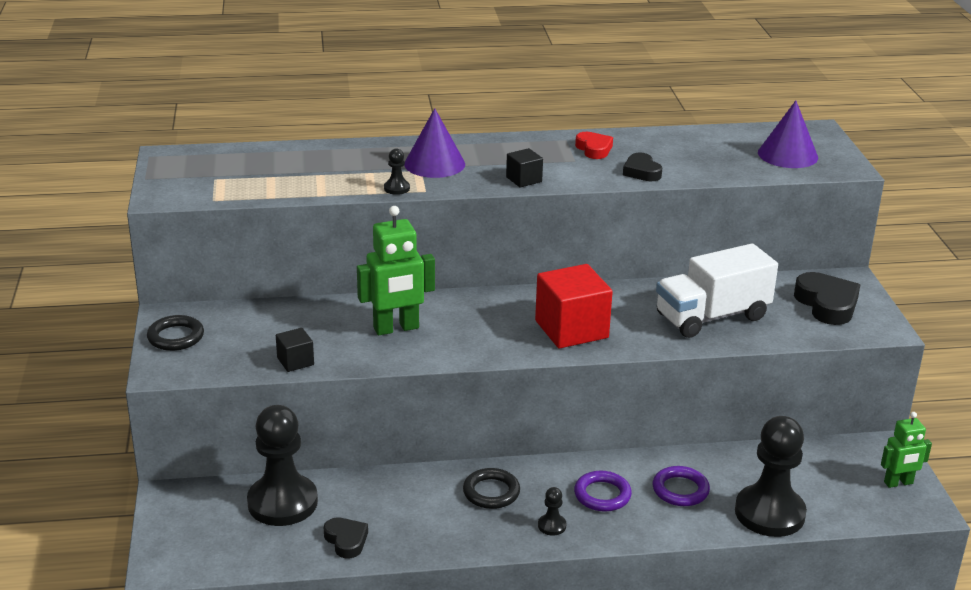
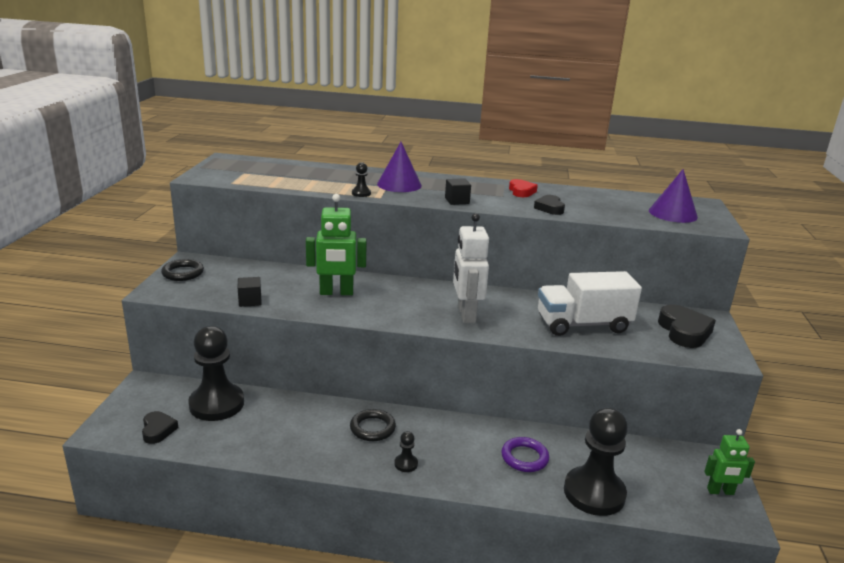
camera: 15 degrees right, 5 degrees down
(346, 540) = (243, 441): black heart -> black heart (158, 430)
(571, 329) = (466, 314): red cube -> white robot
(602, 495) = (458, 448): purple ring -> none

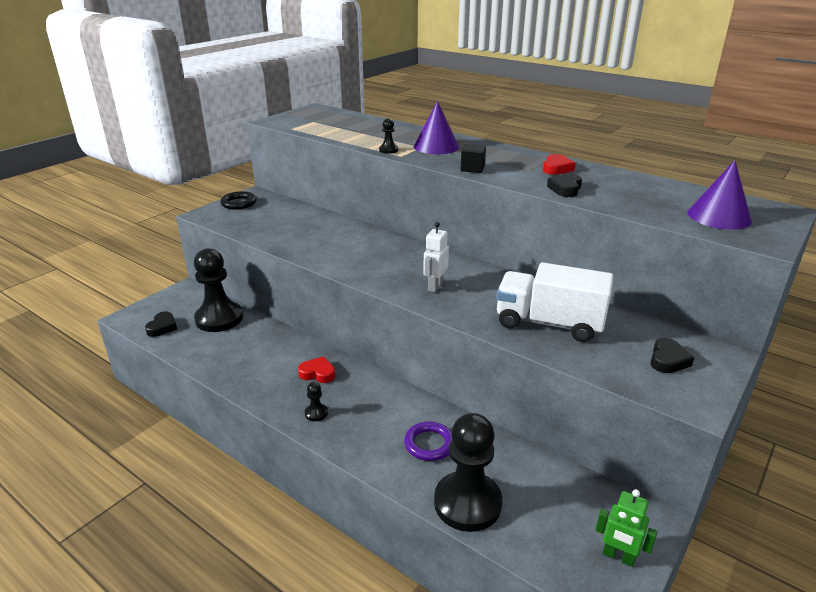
camera: 30 degrees right, 5 degrees up
(250, 301) = (263, 235): black cube -> none
(336, 292) = (339, 242): green robot -> none
(372, 428) = (318, 373): black ring -> red heart
(466, 314) = (435, 286): white robot -> white robot, size x0.62
(684, 331) = (668, 360): black heart -> black heart, size x0.61

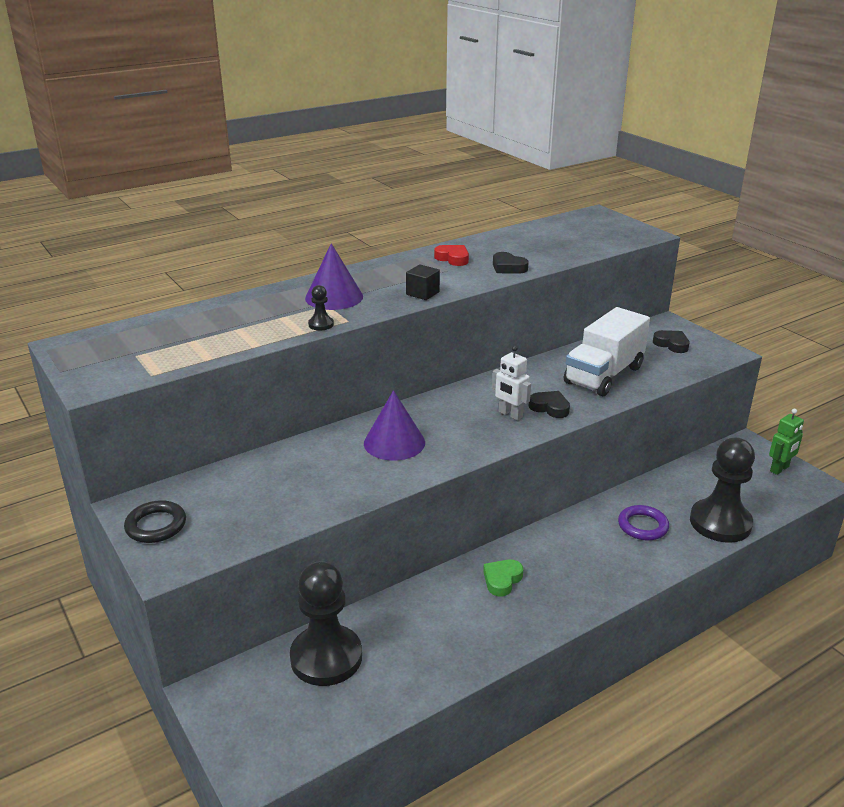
camera: 70 degrees left, 0 degrees up
(162, 327) = (312, 726): black heart -> black heart (550, 407)
(316, 413) = (574, 592): black pawn -> none
(318, 373) = (502, 580): red heart -> green heart
(719, 216) = (597, 233): purple cone -> purple cone (394, 442)

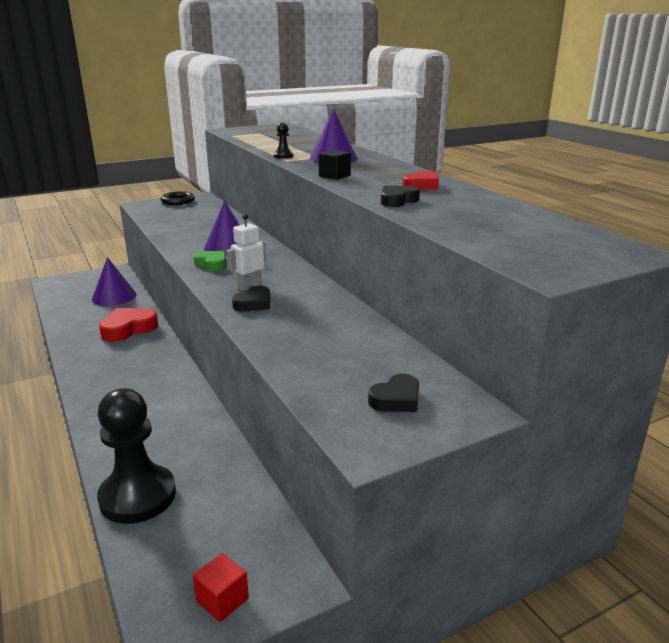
camera: 95 degrees right, 5 degrees down
(326, 657) = (114, 296): black pawn -> purple cone
(436, 609) = (128, 329): none -> red heart
(502, 580) = (139, 355): green heart -> green heart (212, 264)
(604, 375) = (314, 338): white truck -> none
(642, 526) = (164, 436): purple ring -> none
(779, 469) = (222, 600): green robot -> red cube

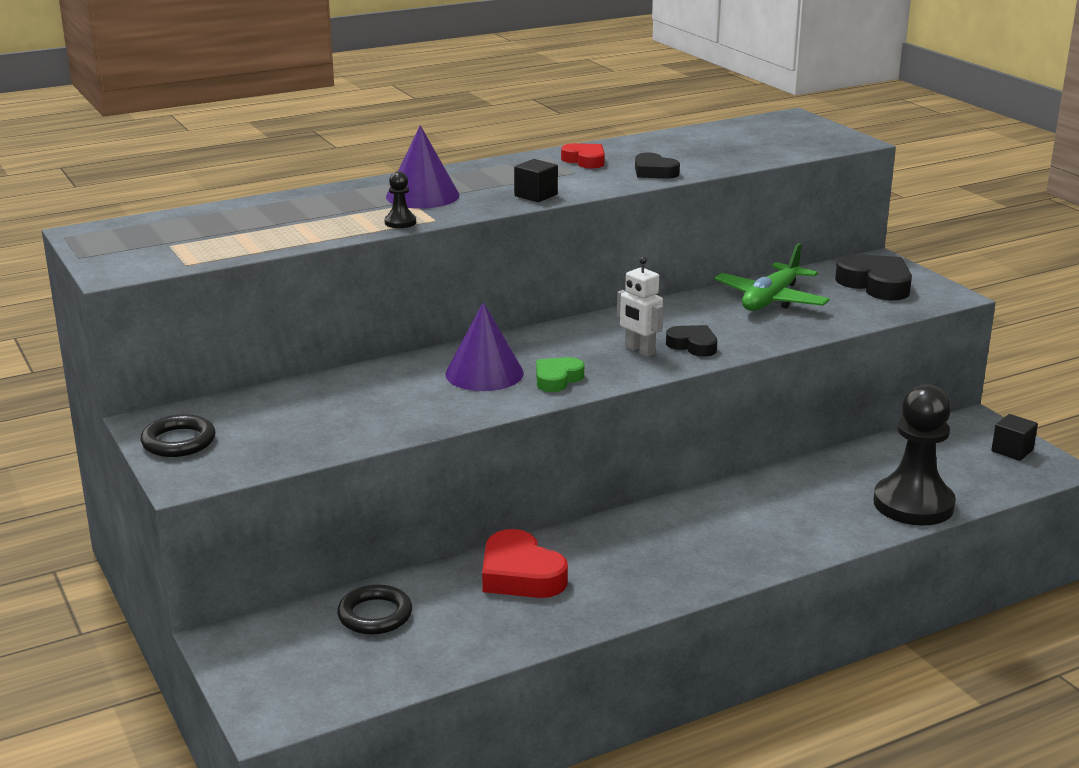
camera: 90 degrees left, 0 degrees up
(114, 296) = (375, 615): purple cone -> black ring
(222, 600) = (1012, 450): red cube -> black cube
(348, 339) = (771, 300): none -> green plane
(396, 399) = (876, 284): black heart -> black heart, size x1.63

